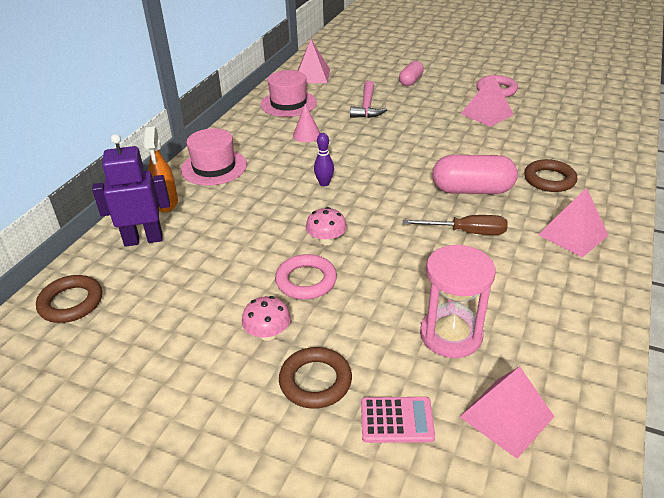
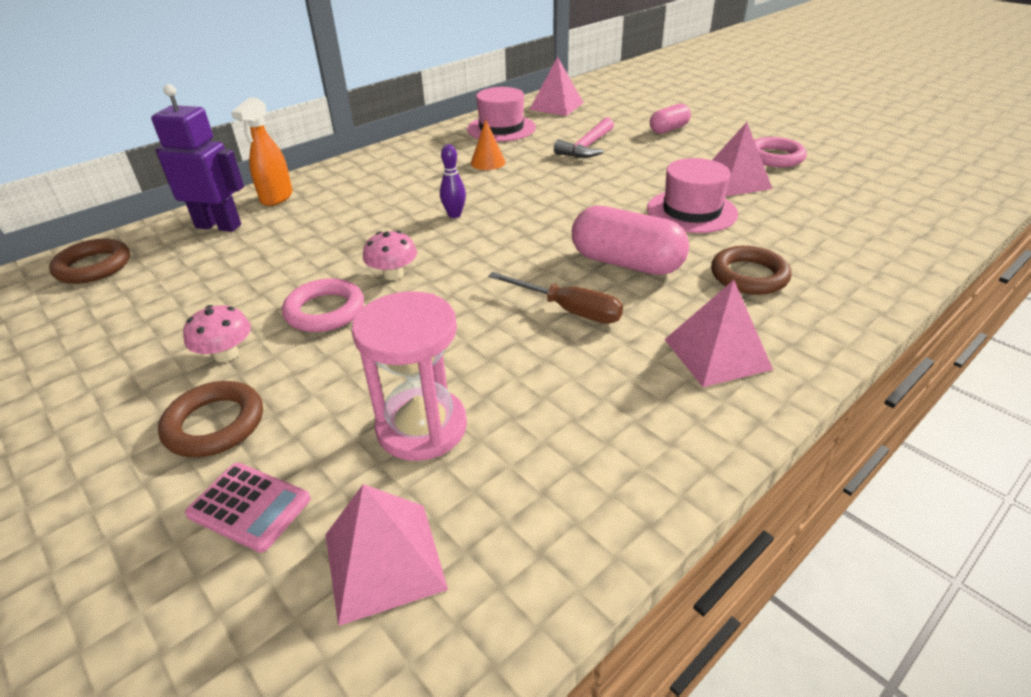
camera: 25 degrees right, 0 degrees up
(214, 167) = (358, 174): pink hat -> pink hat (691, 211)
(306, 135) = (488, 162): pink cone -> orange cone

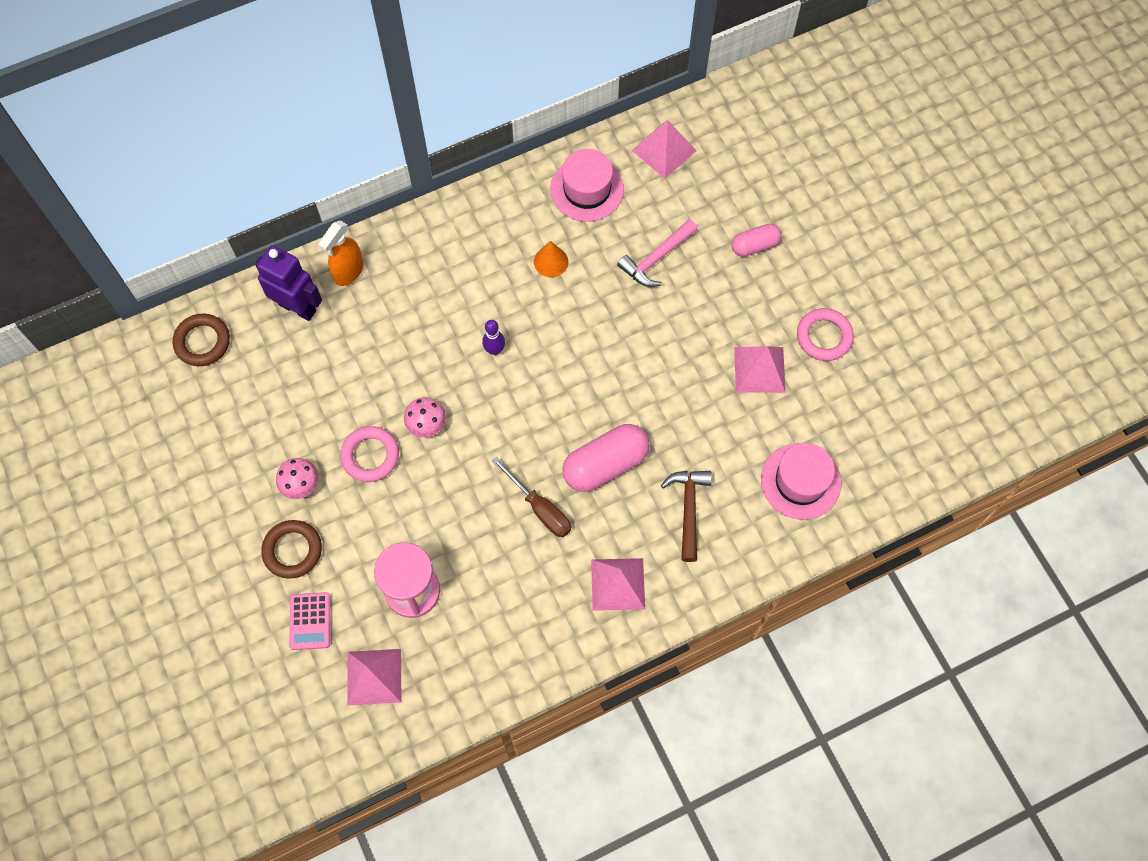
camera: 15 degrees right, 30 degrees up
(249, 507) = (310, 621): pink calculator -> pink calculator turned 45 degrees clockwise
(626, 263) = (605, 464): pink capsule -> pink capsule turned 75 degrees counterclockwise
(691, 211) = (694, 407): pink hat -> pink hat (800, 481)
(749, 276) = (688, 509): brown ring -> brown hammer

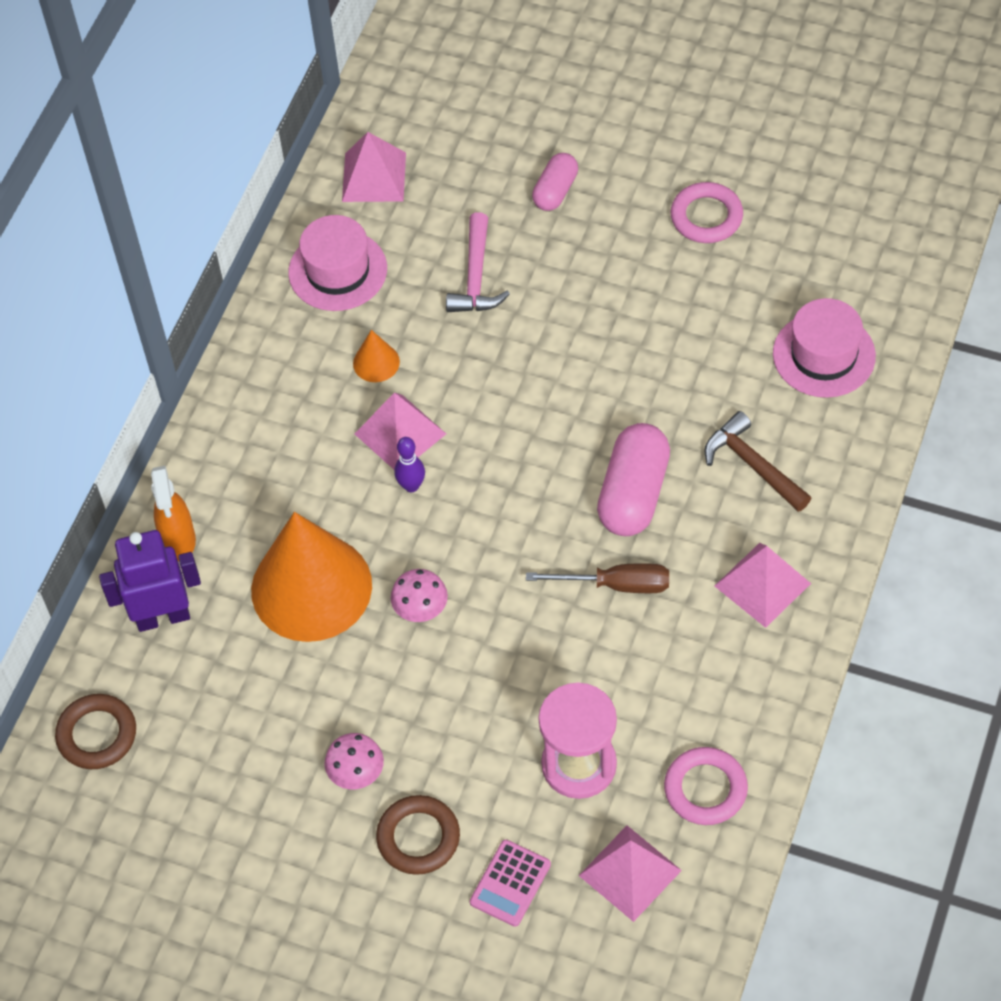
camera: 40 degrees left, 10 degrees down
(310, 621) = (510, 883): pink calculator -> pink calculator turned 75 degrees clockwise
(370, 456) = (397, 684): pink ring -> pink ring (705, 789)
(385, 360) = (311, 587): none -> orange cone
(759, 369) = (680, 292): pink pyramid -> pink pyramid (400, 434)

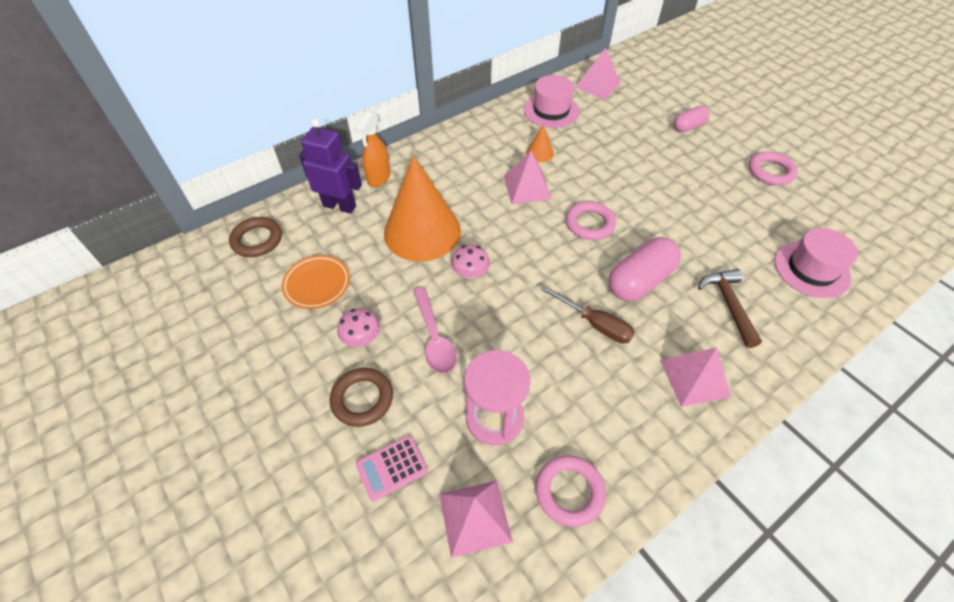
camera: 30 degrees right, 5 degrees down
(238, 742) = (317, 284): none -> orange plate
(411, 486) = (514, 213): purple bowling pin -> none
(442, 718) = (434, 338): none -> pink spoon
(476, 277) = (619, 142): pink hammer -> none
(521, 444) = (589, 224): none -> pink ring

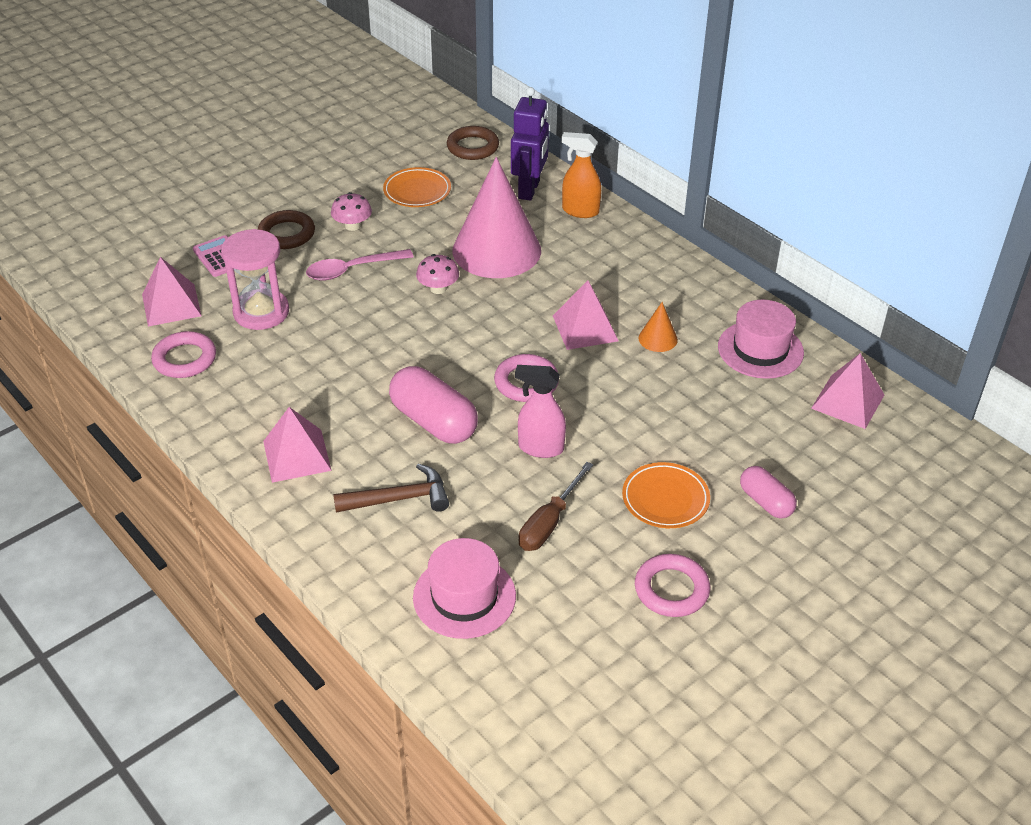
camera: 85 degrees right, 10 degrees down
(422, 232) = (496, 250): orange cone -> pink cone
(595, 324) = (369, 381): brown screwdriver -> brown screwdriver (549, 523)
(659, 221) = (540, 448): none -> pink spray bottle
(695, 166) = (665, 499): none -> orange plate

